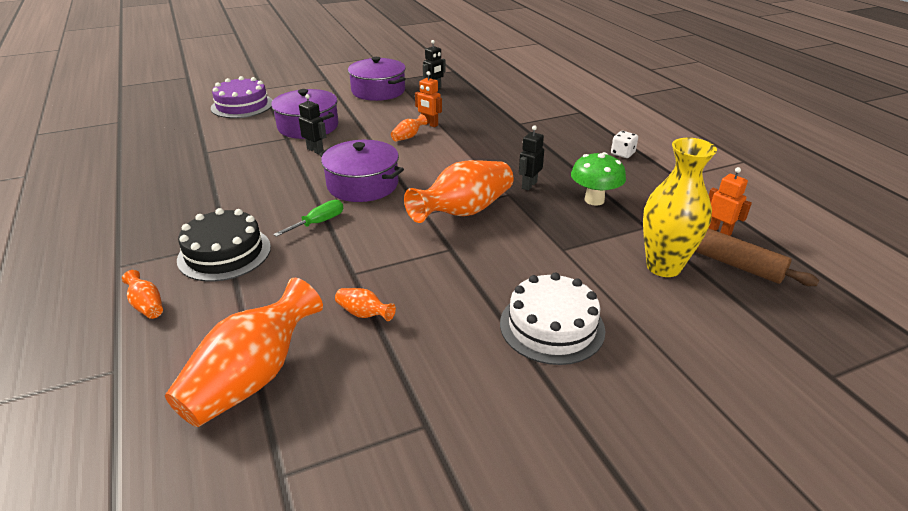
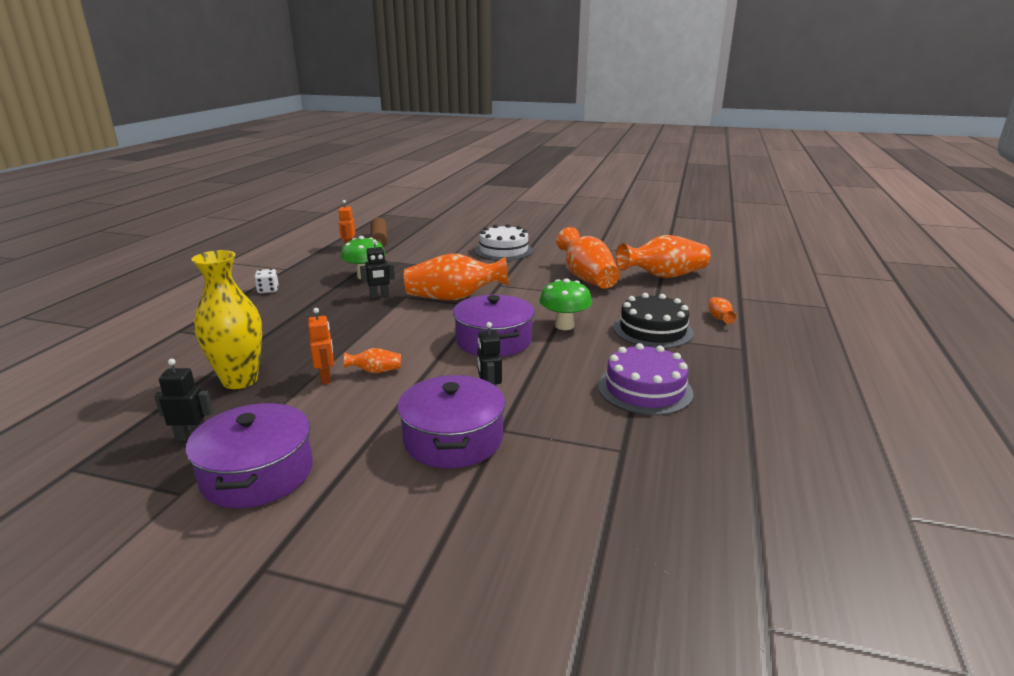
camera: 140 degrees left, 10 degrees down
(242, 105) = (497, 552): purple cake -> purple cake (645, 389)
(318, 223) = (564, 326): green screwdriver -> green mushroom
(364, 314) = (586, 278): orange vase -> orange vase, size x2.32
(663, 266) = (410, 248): yellow vase -> yellow vase (240, 380)

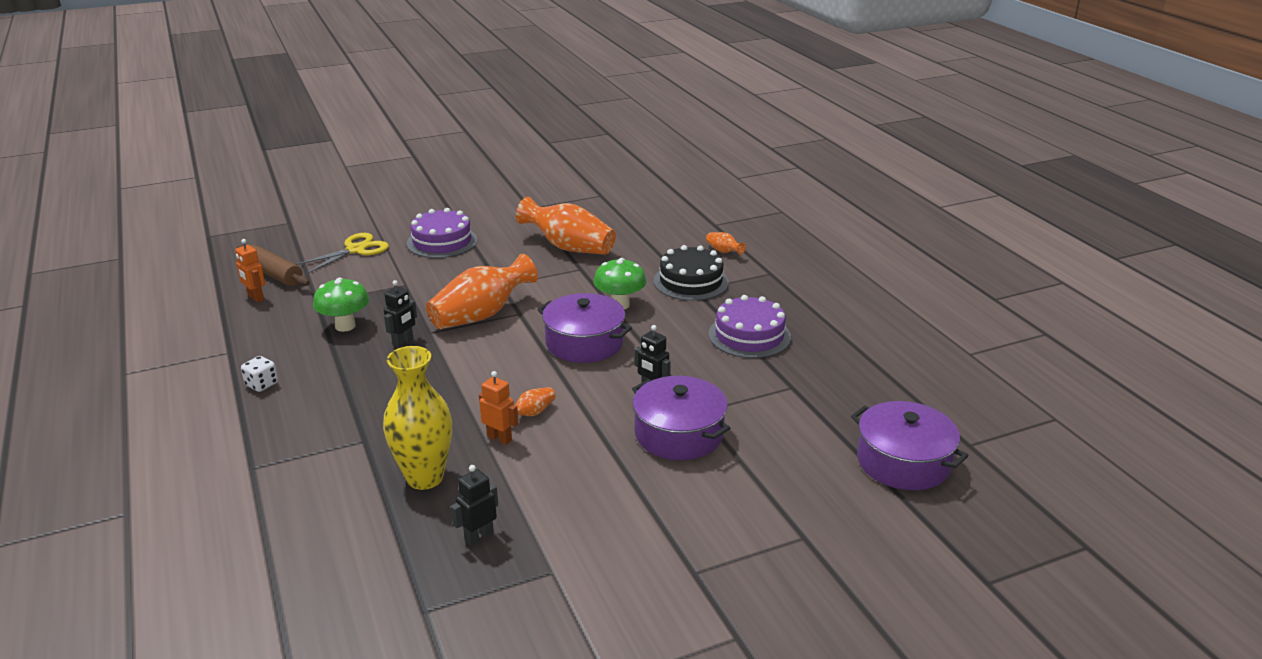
camera: 40 degrees left, 5 degrees up
(257, 473) = (583, 529): purple pot -> purple pot (903, 462)
(444, 240) = (355, 250): none -> yellow scissors
(503, 250) = (442, 242): white cake -> purple cake
(664, 276) = (630, 222): orange vase -> none

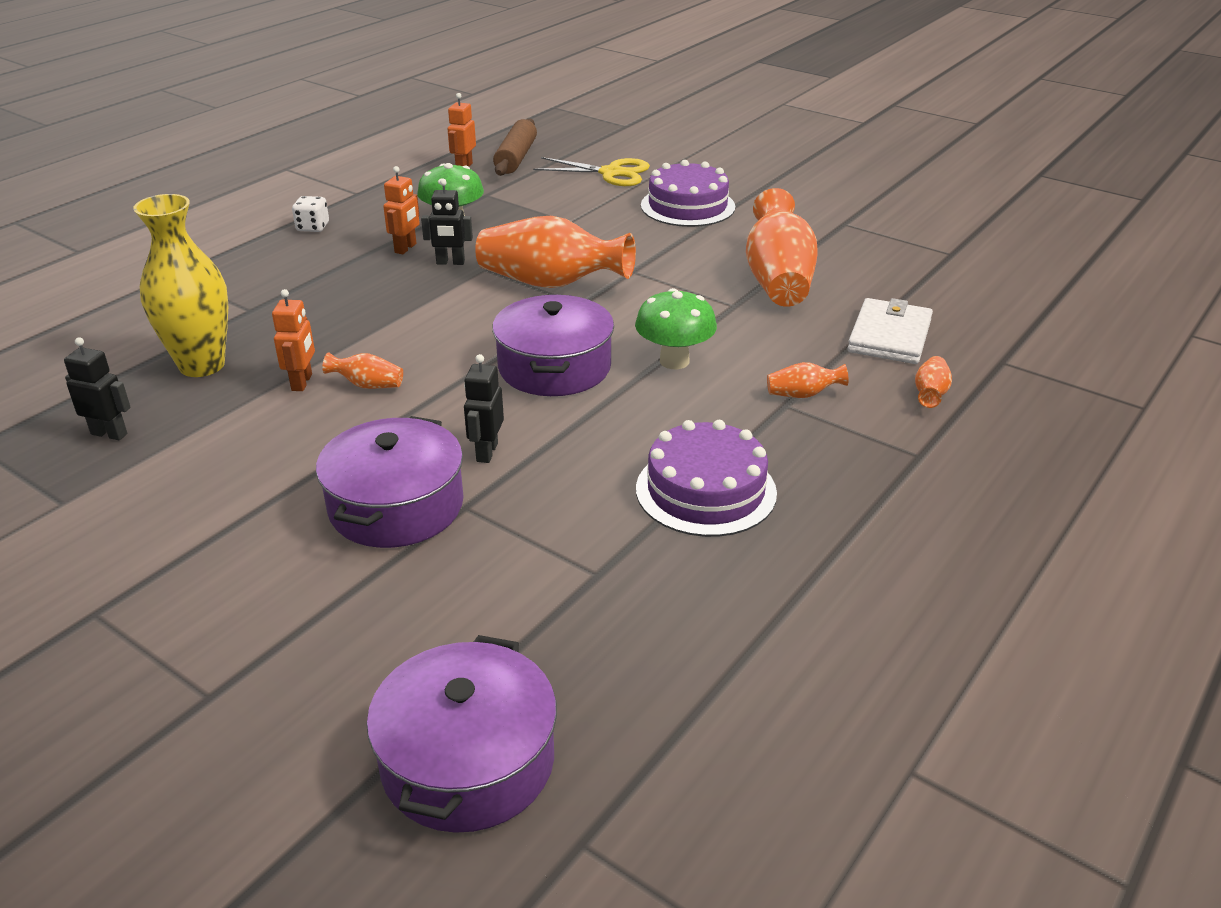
camera: 60 degrees right, 5 degrees up
(356, 354) = (406, 248): none -> orange robot
(661, 241) = (889, 336): none -> white wallet
(691, 282) = (803, 394): black cake -> orange vase

